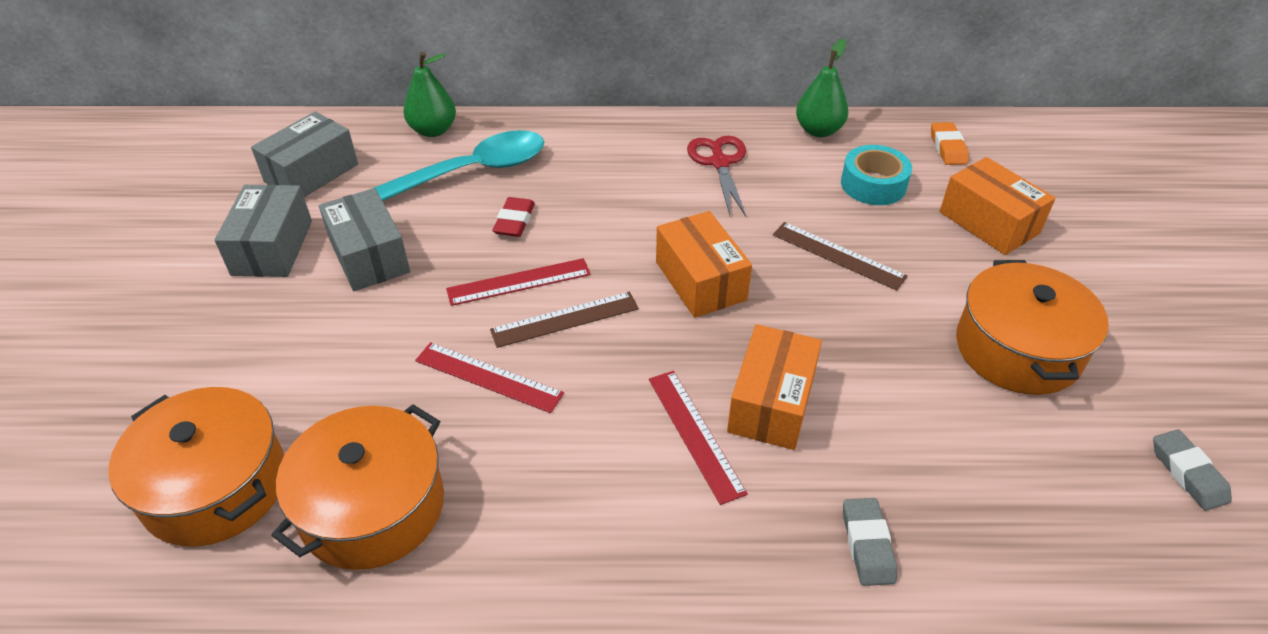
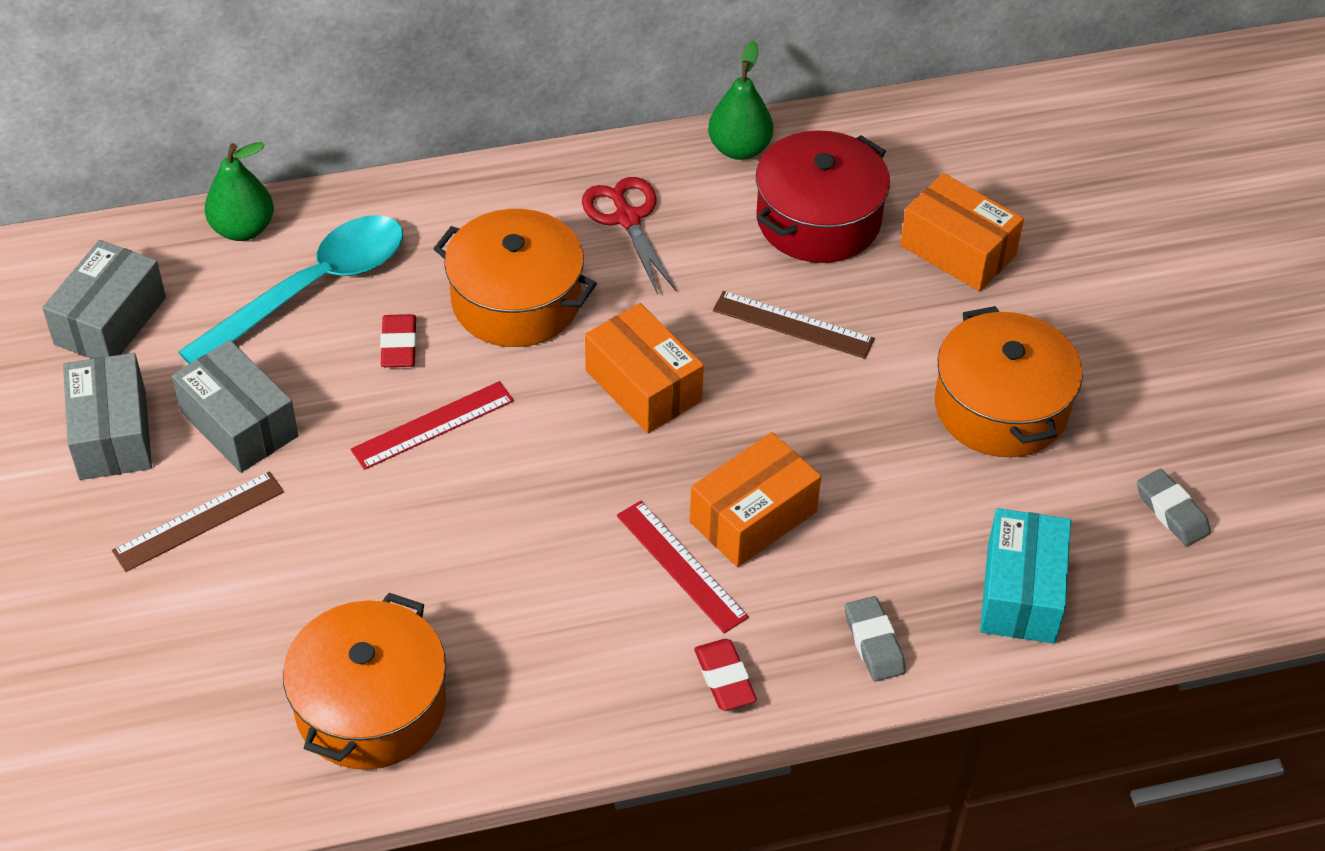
camera: 15 degrees left, 5 degrees up
(216, 486) = (193, 719): orange pot -> orange pot (516, 300)
(488, 377) = (440, 546): red ruler -> none
(565, 319) = (502, 462): brown ruler -> brown ruler (199, 521)
(710, 550) = (724, 678): none -> red eraser
(771, 403) = (753, 517): orange box -> orange box turned 45 degrees clockwise
(873, 184) = (818, 219): turquoise tape -> red pot
(948, 148) = (900, 150): orange eraser -> none
(1025, 524) = (1021, 593): none -> turquoise box

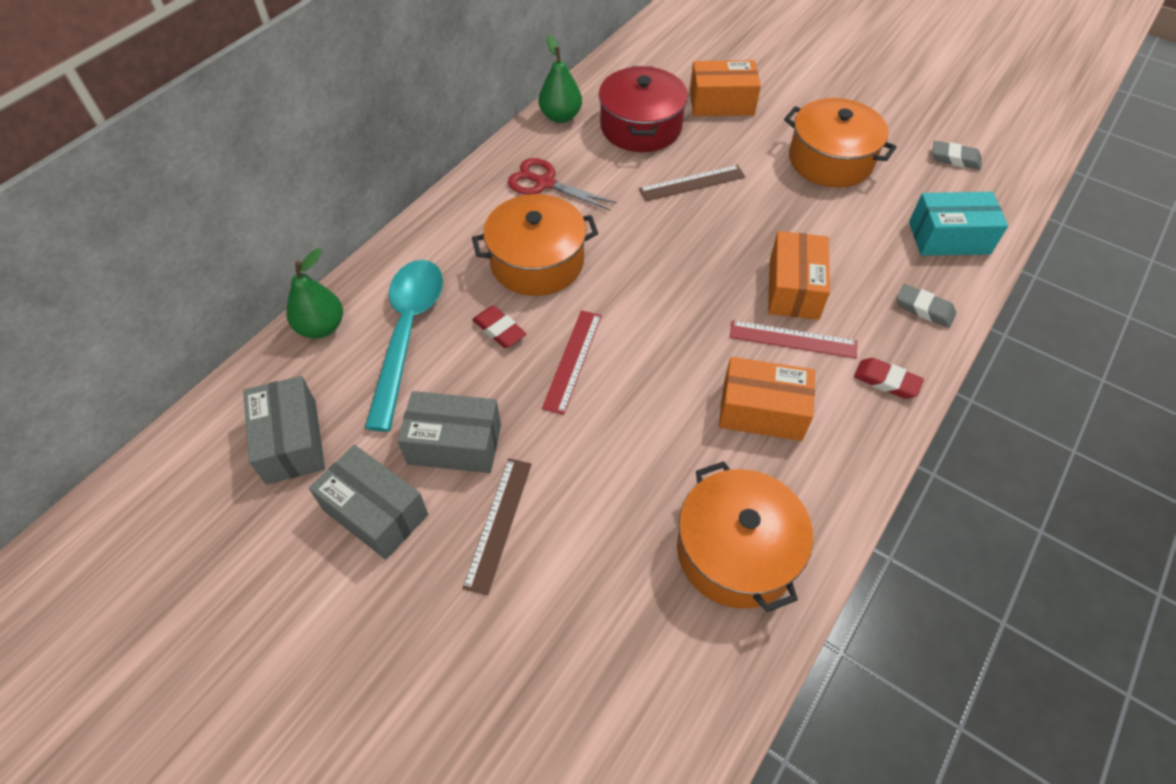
camera: 40 degrees left, 5 degrees up
(643, 386) = (658, 261): orange box -> orange box (762, 411)
(1021, 593) = (949, 238): turquoise box -> turquoise box turned 60 degrees counterclockwise

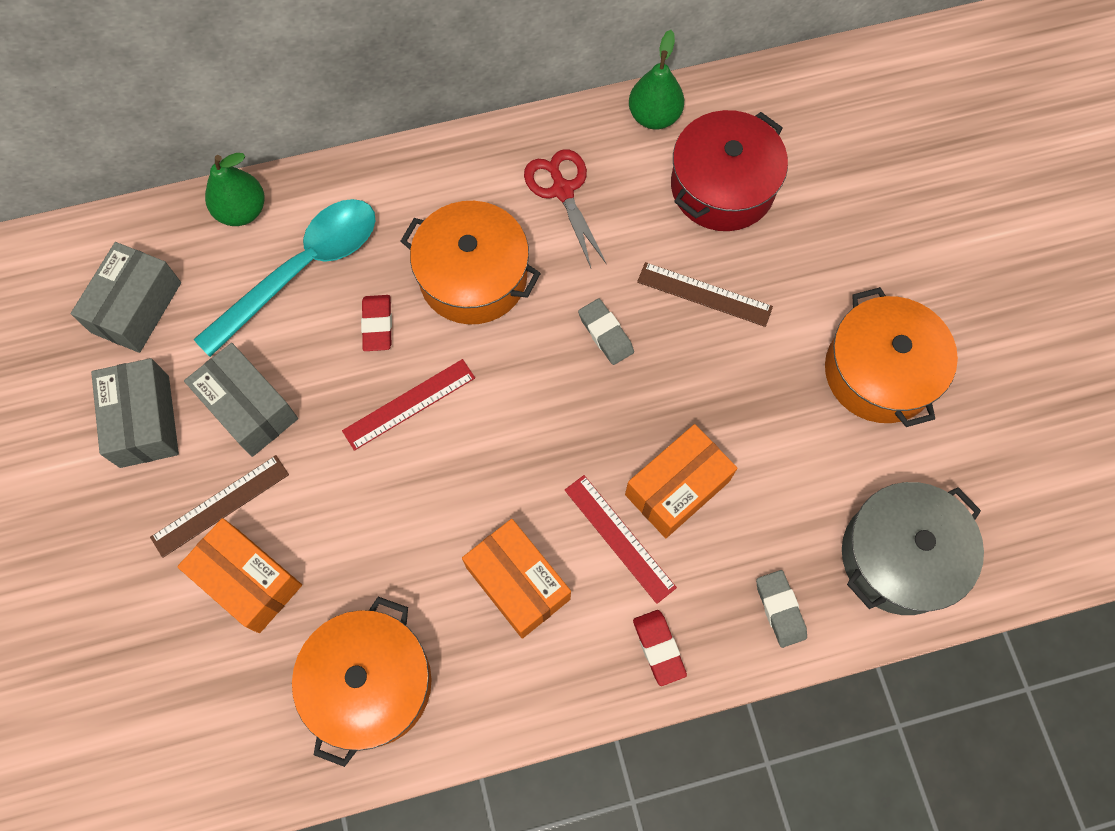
camera: 40 degrees right, 15 degrees up
(721, 103) = (840, 215): orange box -> orange box (248, 580)
(949, 238) = (899, 556): turquoise box -> grey pot
(955, 159) = (1022, 472): grey eraser -> grey eraser (605, 334)

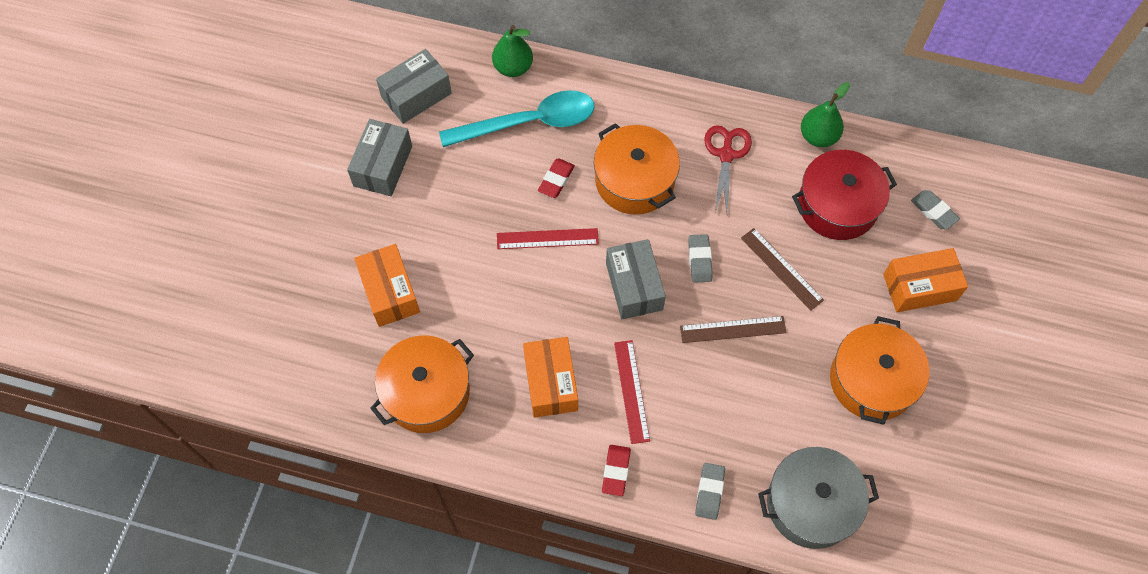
camera: 30 degrees right, 5 degrees down
(220, 505) = (398, 239): brown ruler -> brown ruler (733, 329)
(248, 408) = (448, 190): grey box -> grey box (634, 286)
(677, 488) = (688, 380): orange box -> orange box (919, 287)
(830, 140) = (933, 211): none -> grey eraser

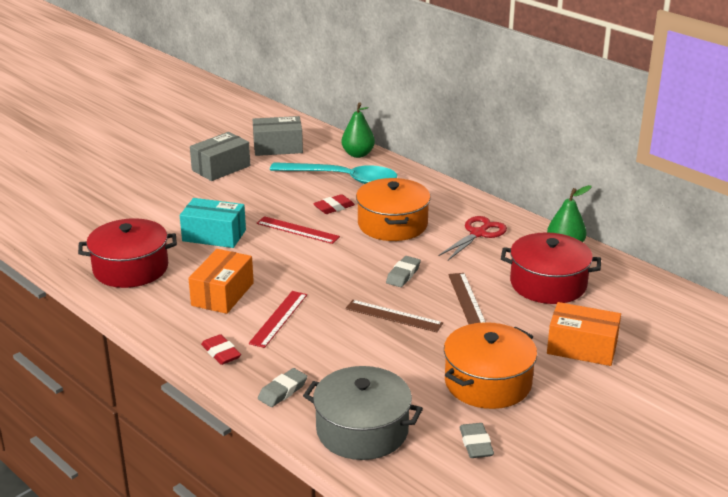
camera: 30 degrees right, 35 degrees down
(390, 292) = (160, 219): orange box -> none
(426, 392) = (130, 268): orange pot -> red pot
(469, 292) = (214, 235): none -> turquoise box
(616, 471) = (221, 353): red eraser -> red eraser turned 75 degrees counterclockwise
(634, 286) = (337, 271): grey box -> none
(933, 211) = (633, 313): grey eraser -> grey eraser (476, 444)

